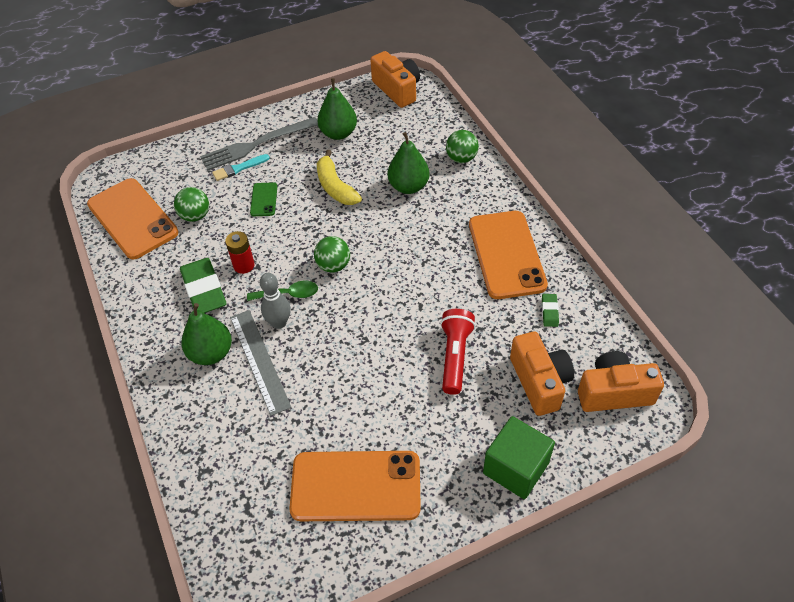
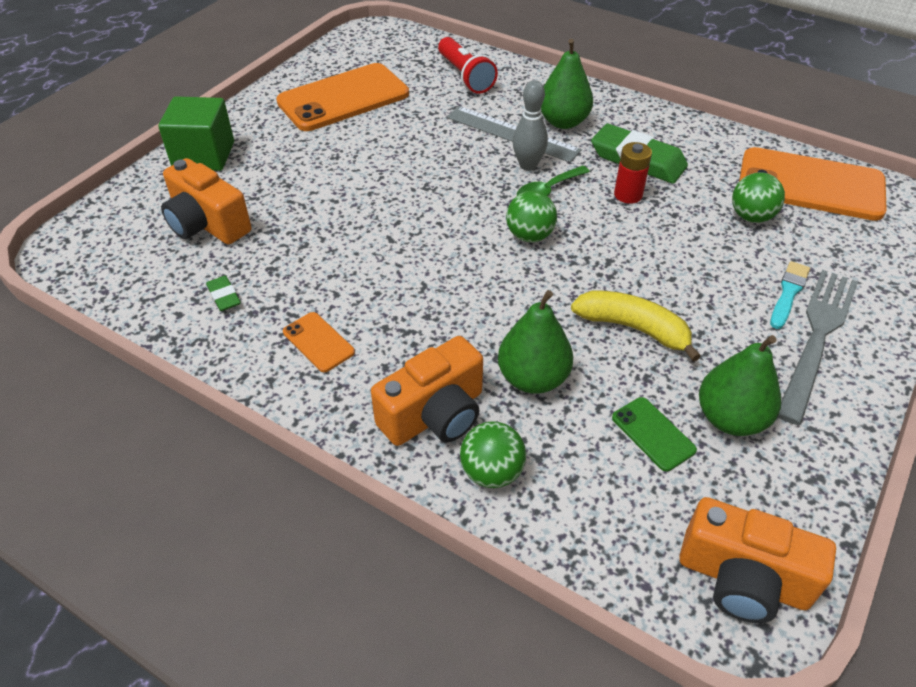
camera: 145 degrees right, 5 degrees down
(264, 199) = (702, 269): green phone -> green phone (653, 434)
(454, 356) = (316, 210): red flashlight -> red flashlight (465, 76)
(506, 254) = (318, 342): orange phone -> orange phone, size x0.45
(614, 392) = (115, 246): orange camera -> orange camera (435, 415)

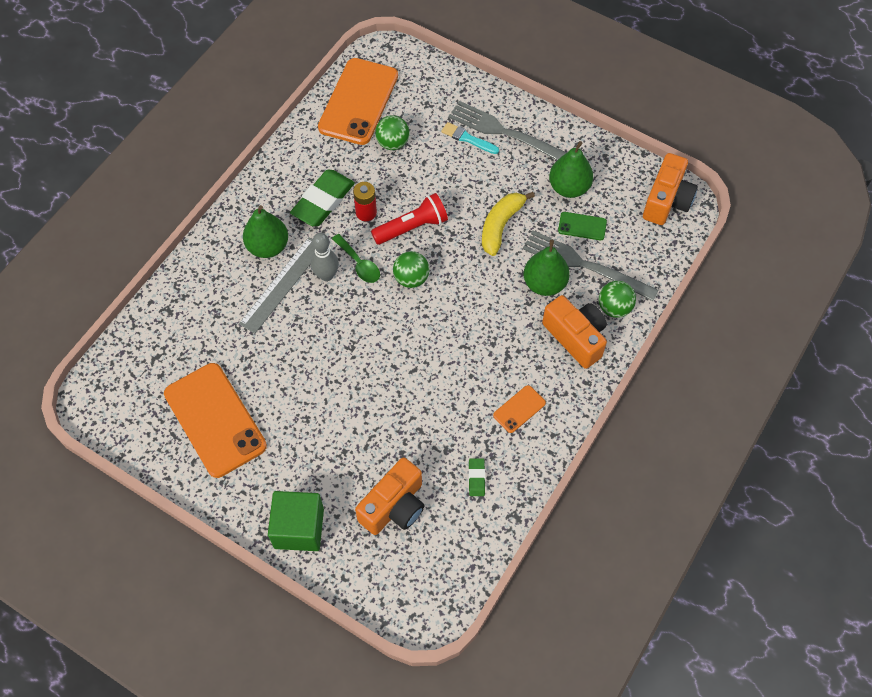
camera: 90 degrees left, 15 degrees up
(224, 296) = (476, 478): green eraser -> green eraser turned 60 degrees counterclockwise
(465, 76) = (188, 318): red flashlight -> red flashlight (412, 227)
(573, 433) = (584, 265): none -> grey fork
(653, 434) = (582, 226): green phone -> green phone turned 45 degrees clockwise

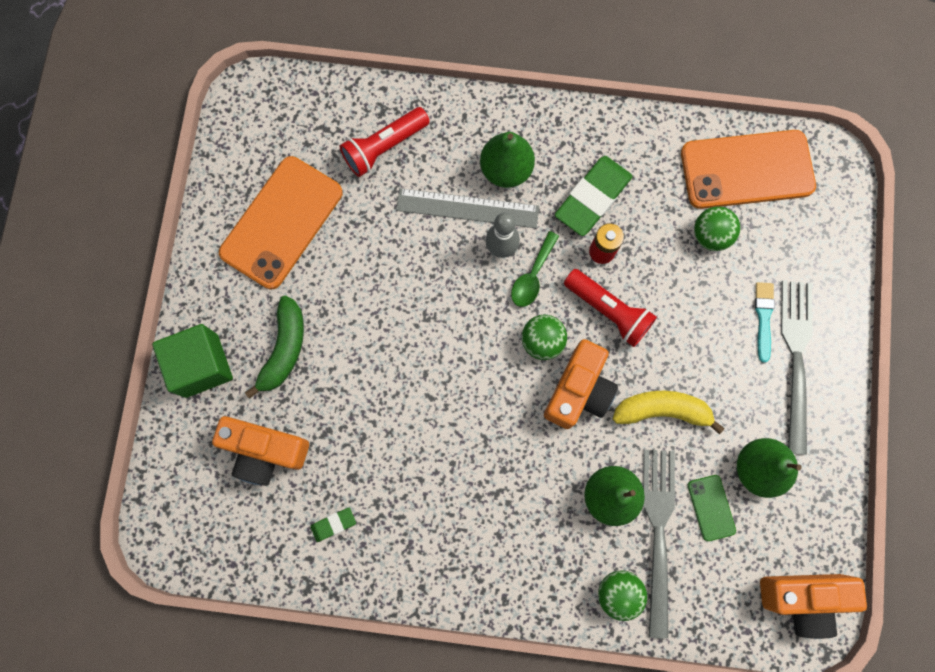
camera: 65 degrees right, 15 degrees up
(199, 321) = (384, 147): none -> red flashlight
(320, 459) = (284, 349): none -> green banana
(323, 201) = (592, 198): green eraser -> green eraser turned 60 degrees counterclockwise
(519, 409) = (436, 535): orange phone -> none
(576, 337) = (556, 562): orange camera -> orange camera (579, 391)

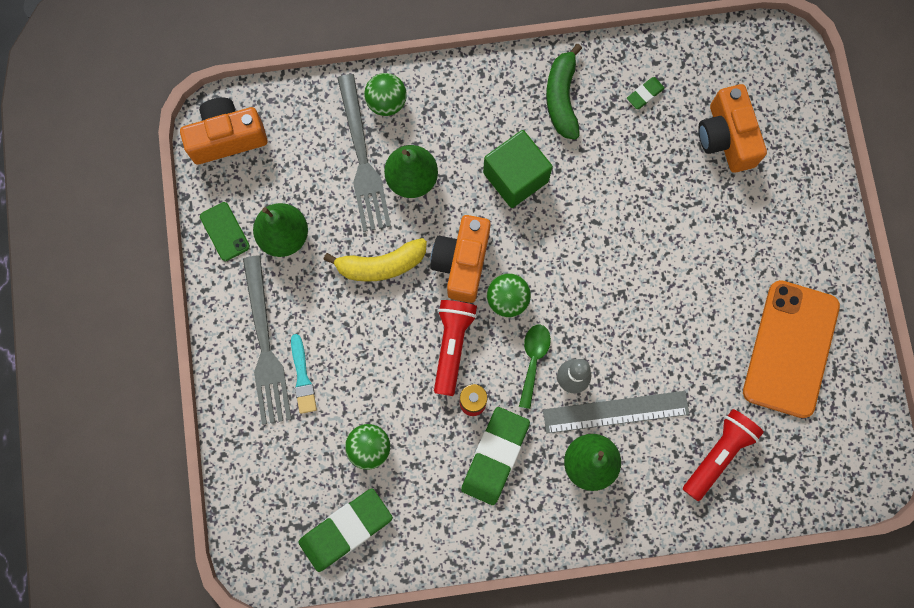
camera: 165 degrees right, 0 degrees up
(201, 365) = (811, 196): green cube -> green cube (515, 177)
(265, 451) = (726, 138): orange camera -> orange camera turned 105 degrees counterclockwise
(284, 349) = (742, 230): green banana -> green banana (562, 98)
(609, 311) = (452, 345): red flashlight -> red flashlight turned 75 degrees clockwise
(711, 507) = (320, 192): green phone -> green phone (224, 231)
(747, 169) = (346, 529): orange phone -> green eraser

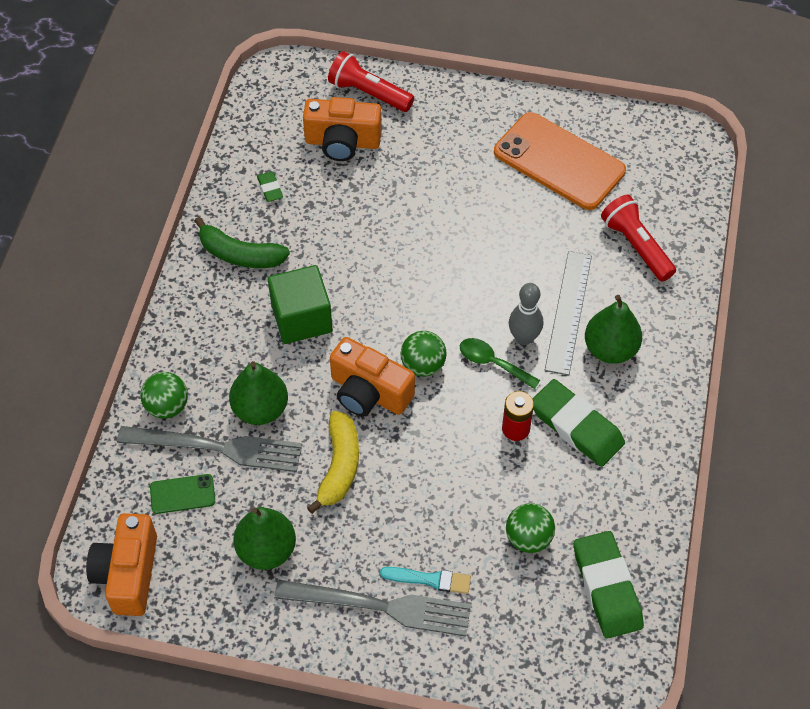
camera: 70 degrees left, 20 degrees down
(224, 231) = (234, 609): green phone -> green phone (182, 494)
(452, 345) = (450, 428): red flashlight -> red flashlight (368, 93)

